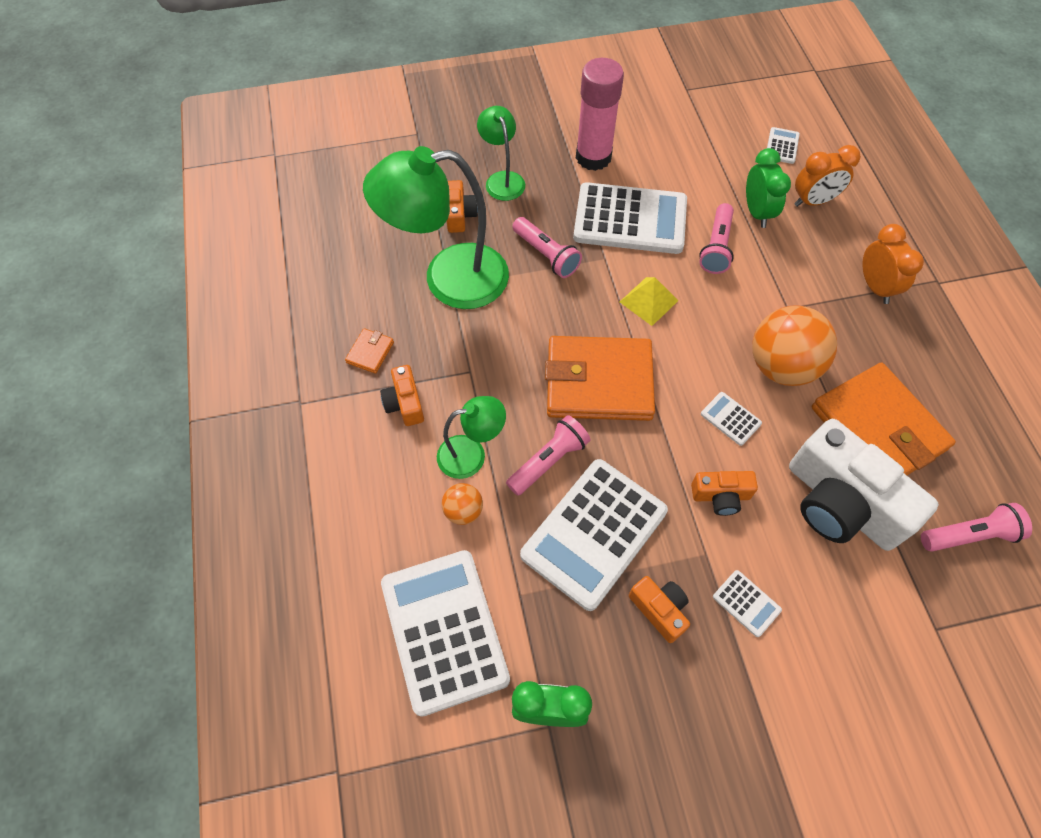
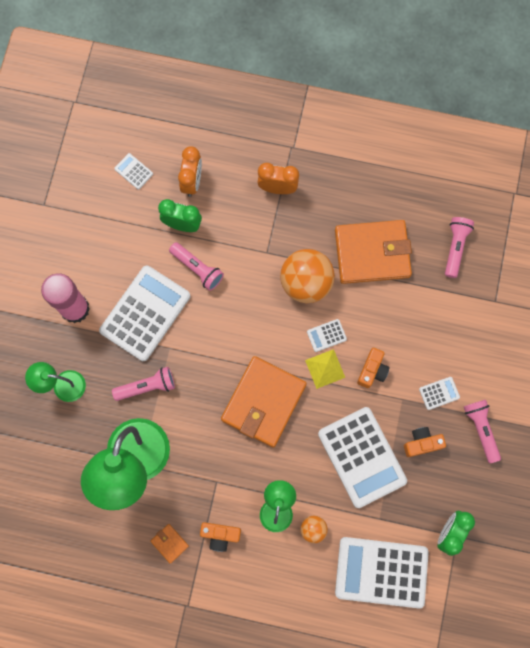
camera: 65 degrees left, 15 degrees up
(460, 214) = (80, 431): orange camera -> none
(548, 461) = (304, 461): pink flashlight -> pink flashlight (481, 430)
(648, 301) = (218, 338): yellow pyramid -> yellow pyramid (325, 368)
(841, 503) = (406, 305): white camera -> none

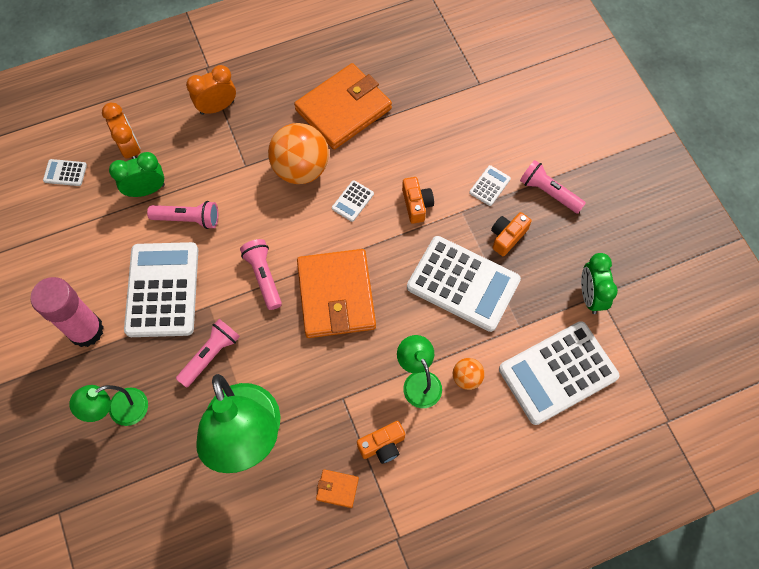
camera: 35 degrees left, 10 degrees down
(325, 368) = (372, 230): yellow pyramid -> none
(455, 248) = (413, 63): pink flashlight -> pink flashlight (263, 277)

